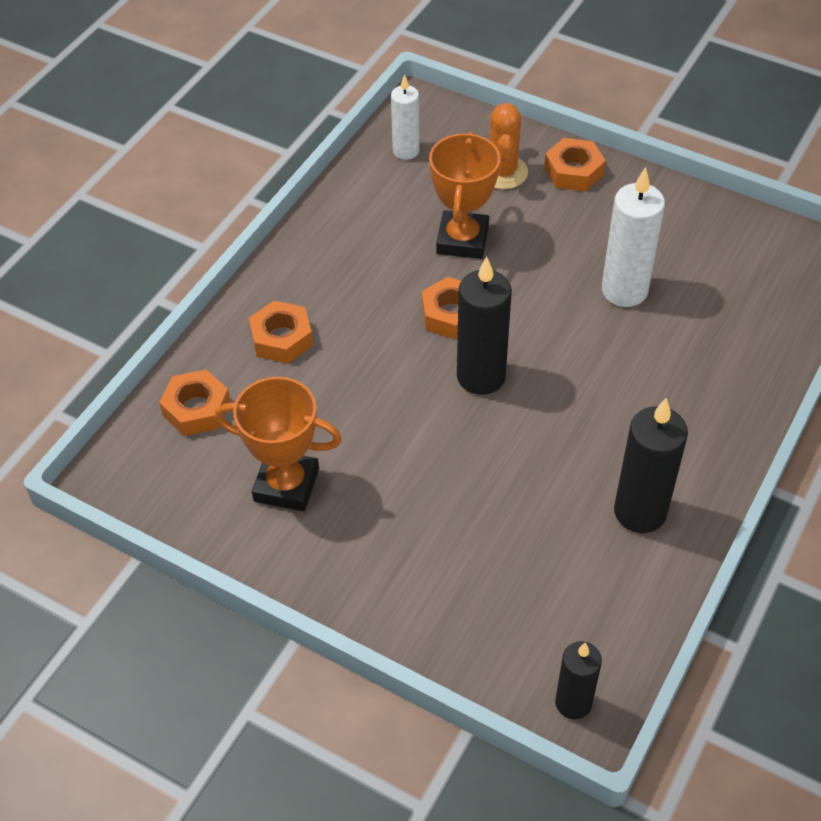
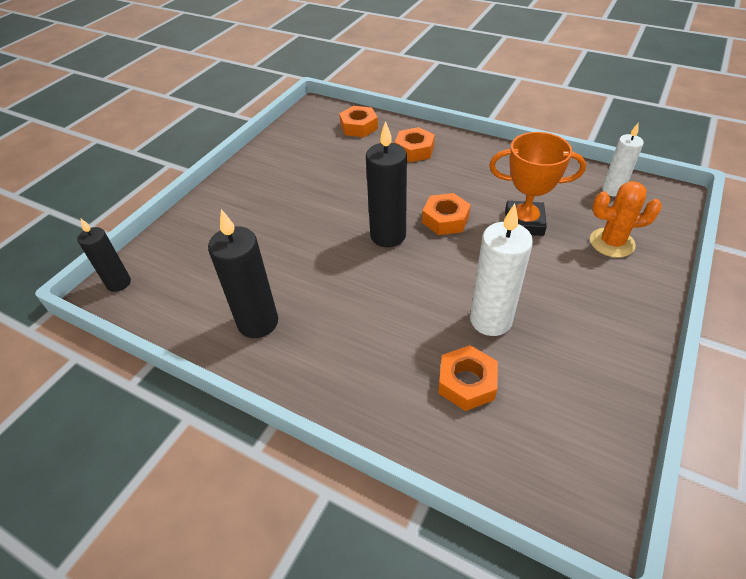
camera: 90 degrees right, 5 degrees down
(286, 485) = (303, 161): orange trophy -> none
(573, 171) = (633, 288): orange nut -> orange nut (466, 382)

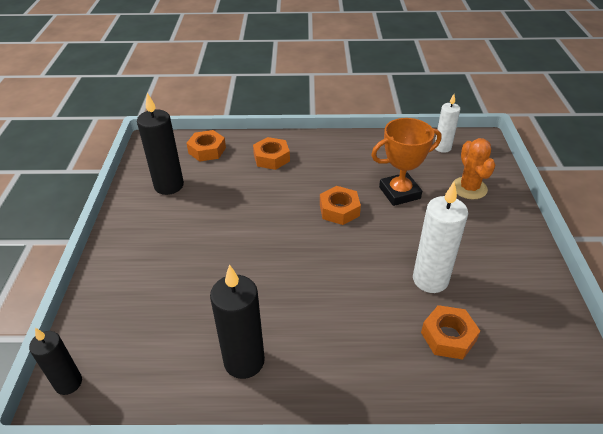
camera: 30 degrees left, 5 degrees down
(388, 236) = (302, 240): black candle -> black candle (169, 185)
(612, 243) = (469, 188): orange cactus -> orange cactus turned 75 degrees counterclockwise

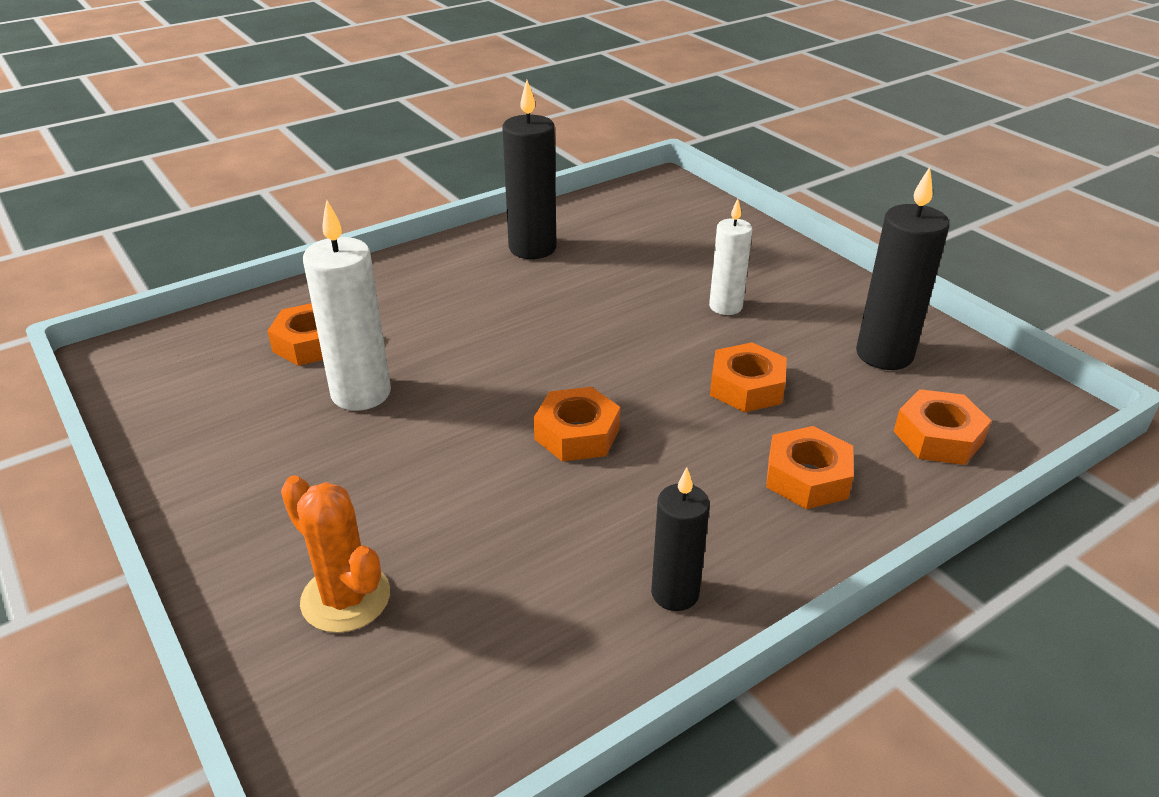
camera: 145 degrees right, 5 degrees down
(68, 383) = (670, 188): black candle -> black candle (675, 593)
(245, 198) = (746, 387): none -> orange nut
(399, 193) = (492, 516): orange trophy -> none
(442, 147) = (460, 708): white candle -> white candle (725, 306)

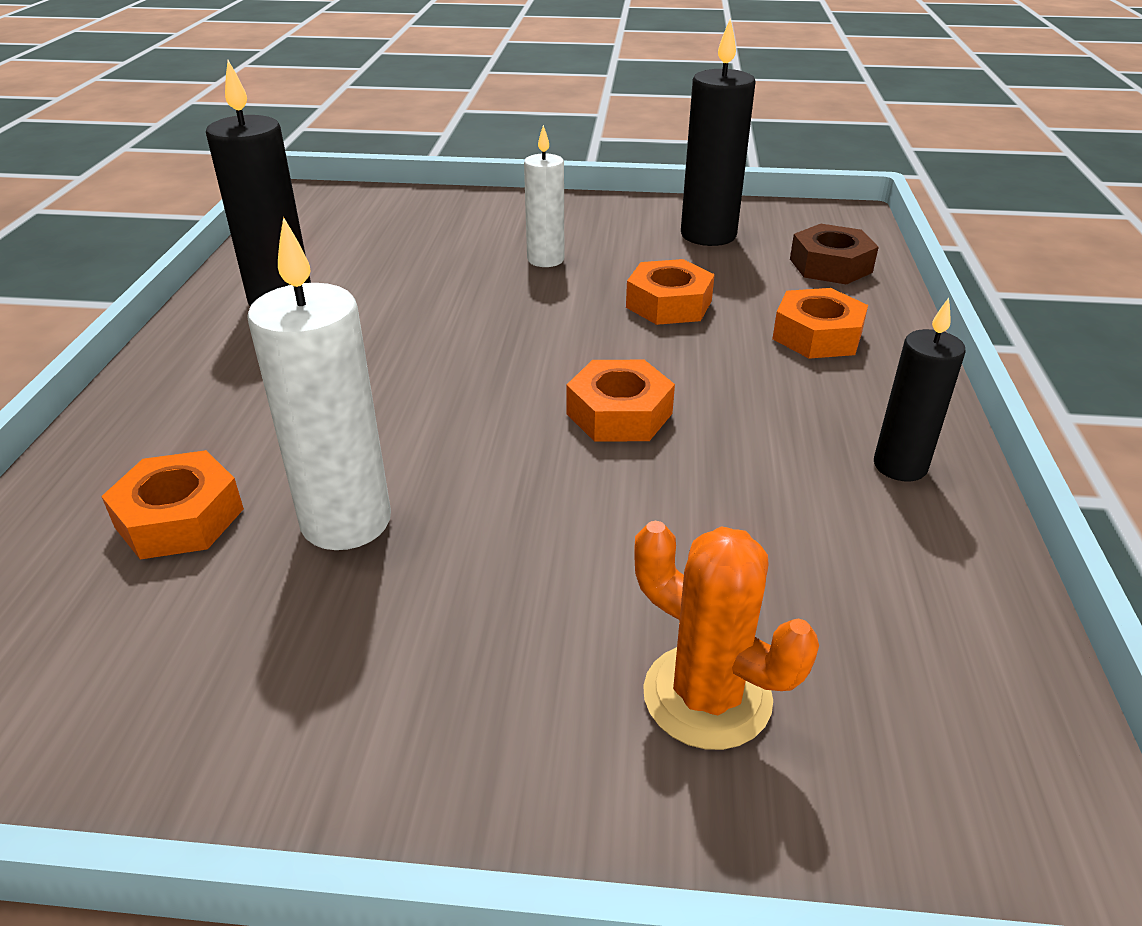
camera: 50 degrees left, 0 degrees up
(345, 598) = (707, 696): orange cactus -> orange cactus turned 45 degrees clockwise
(938, 437) = (830, 265): orange nut -> brown nut

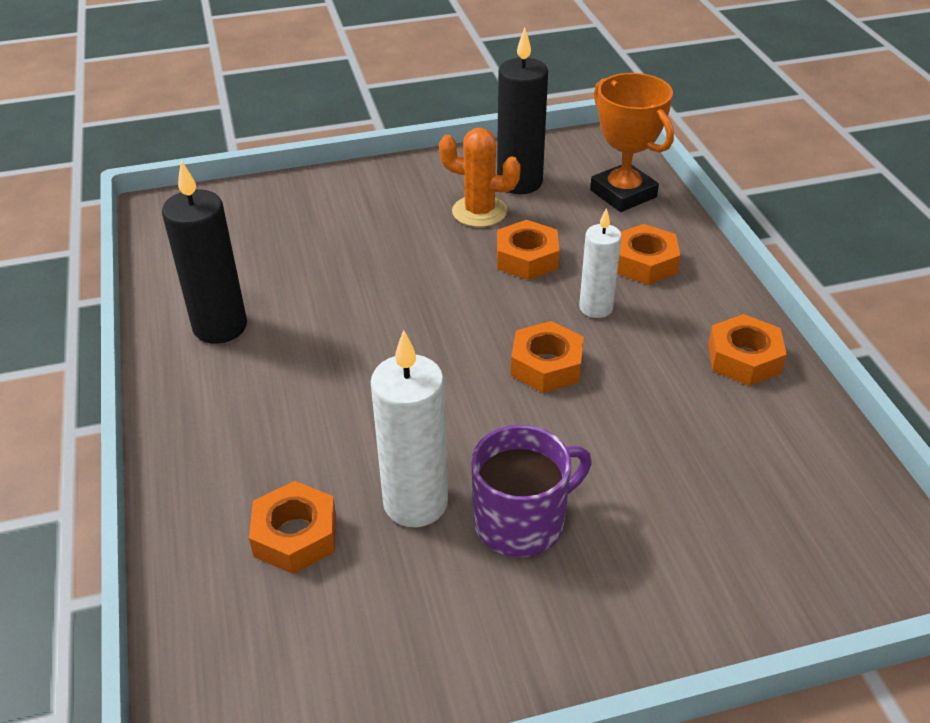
camera: 20 degrees left, 5 degrees up
(463, 580) = (522, 521): none -> purple mug
(545, 260) = (408, 236): white candle -> white candle (596, 308)
(707, 696) = (708, 549): orange cactus -> orange cactus (479, 212)
(830, 265) = (623, 194): brown nut -> orange trophy
(900, 466) = (744, 358): black candle -> orange nut

